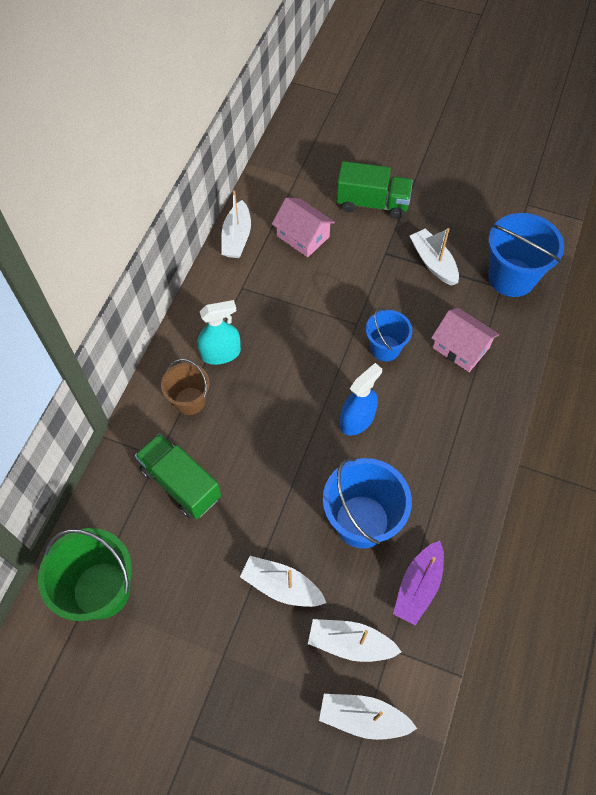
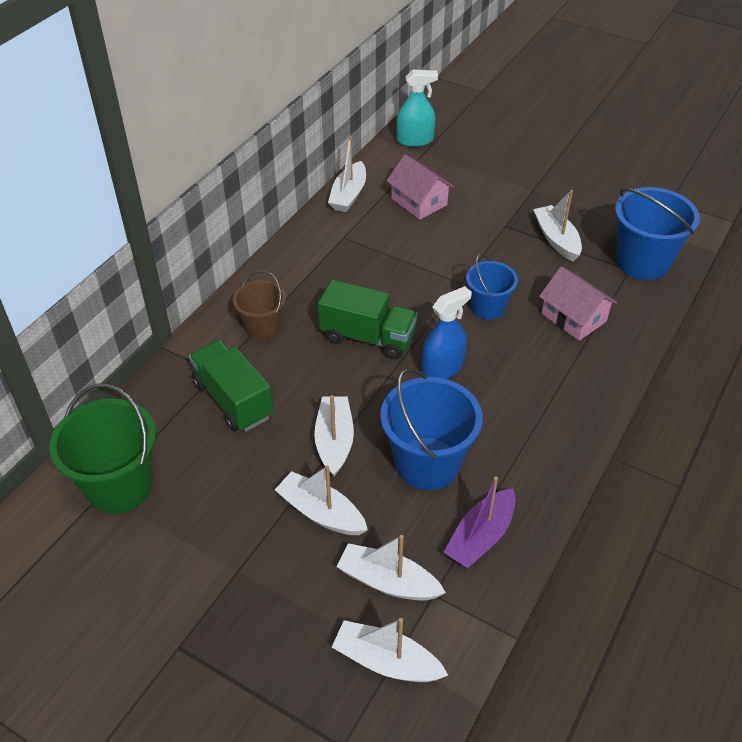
camera: 10 degrees right, 15 degrees down
(221, 353) = (307, 290): turquoise spray bottle -> turquoise spray bottle (415, 140)
(278, 512) = (334, 441): none -> white boat
(372, 203) = (499, 182): green truck -> green truck (367, 337)

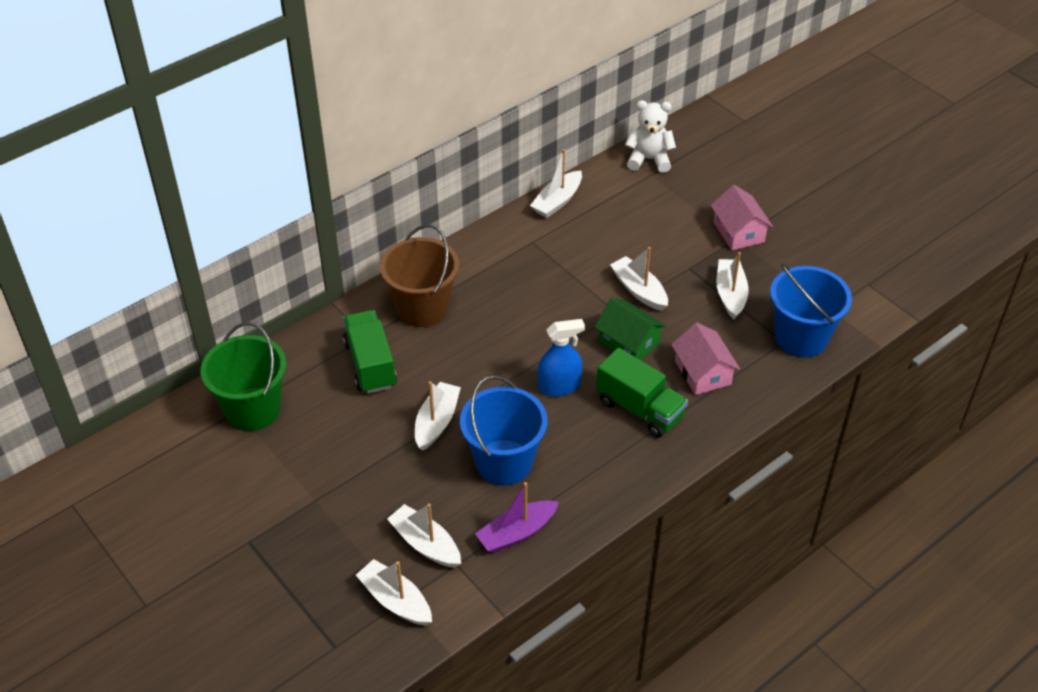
camera: 20 degrees right, 0 degrees up
(262, 327) = (422, 308): brown bucket -> brown bucket, size x1.64
(321, 512) = (398, 476): white boat -> white boat (639, 290)
(367, 337) = (508, 341): green truck -> green truck (639, 409)
(415, 140) = (649, 159): turquoise spray bottle -> white teddy bear
(419, 202) = (620, 224): pink house -> pink house (738, 232)
(488, 307) = (629, 342): blue bucket -> green house

